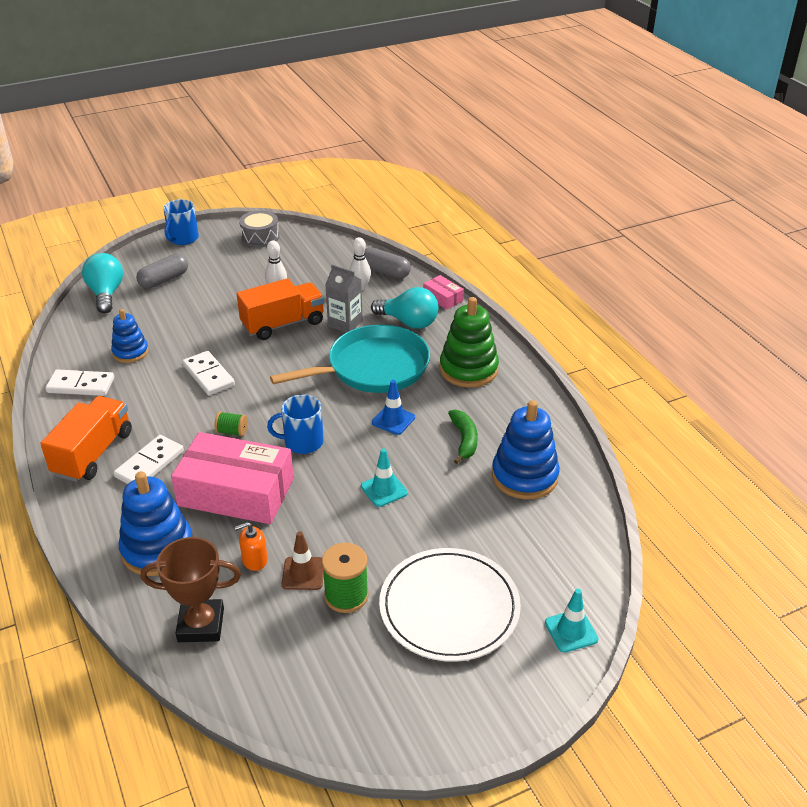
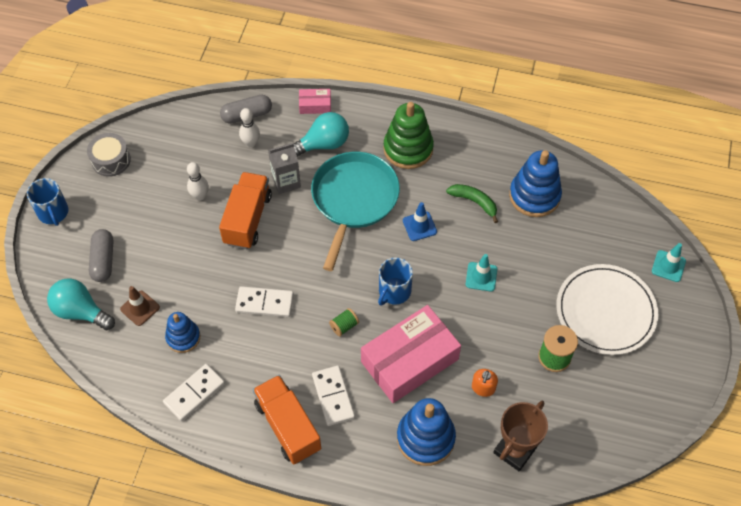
camera: 50 degrees left, 20 degrees up
(303, 573) = (517, 368): brown traffic cone -> brown traffic cone (140, 308)

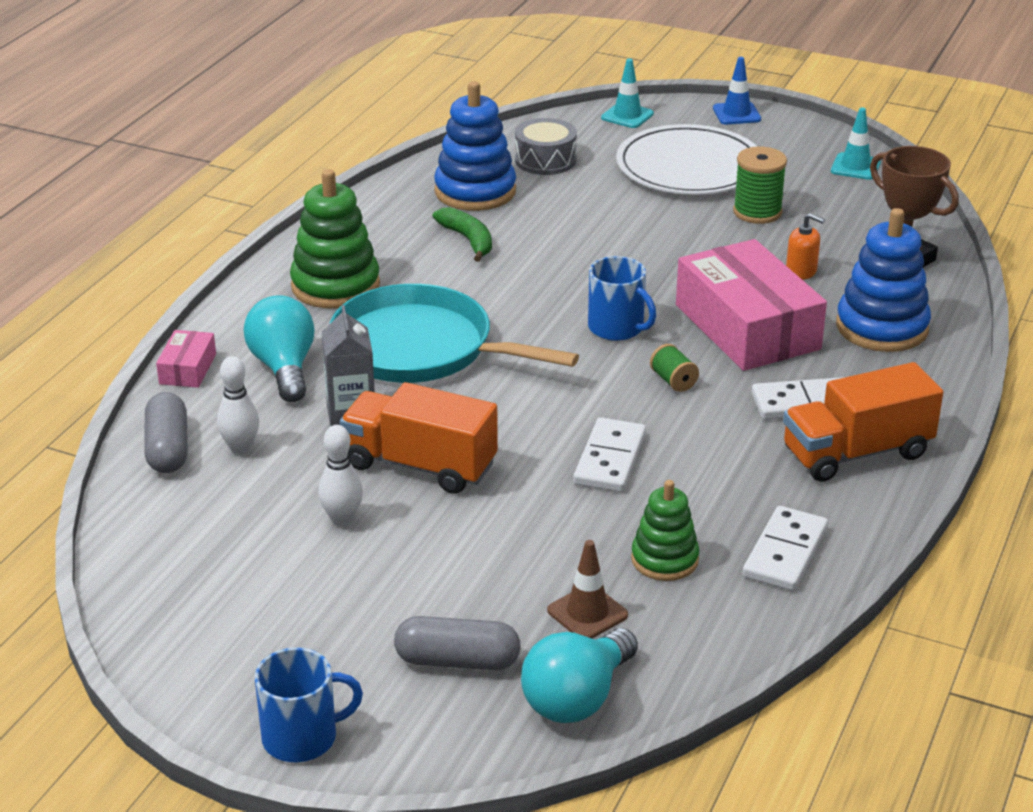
camera: 80 degrees left, 25 degrees down
(111, 160) = (193, 641): grey drum -> grey drum (545, 160)
(183, 337) = (664, 559): blue stacking toy -> green stacking toy
(194, 393) = (785, 552): white domino -> white domino turned 60 degrees clockwise
(419, 226) = (497, 292): blue traffic cone -> blue traffic cone (736, 114)
(474, 202) = (468, 240): green banana -> green banana turned 105 degrees clockwise
(481, 277) = (608, 251): turquoise traffic cone -> turquoise traffic cone (855, 167)

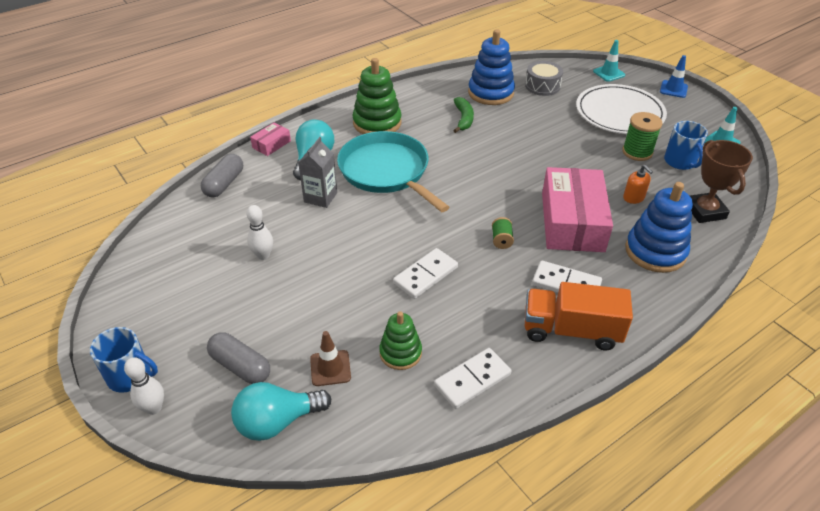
camera: 30 degrees right, 10 degrees up
(241, 449) = (255, 196): white bowling pin -> white bowling pin (154, 408)
(420, 465) = (327, 239): orange truck -> none
(617, 328) = (498, 196): blue mug -> blue mug (680, 161)

